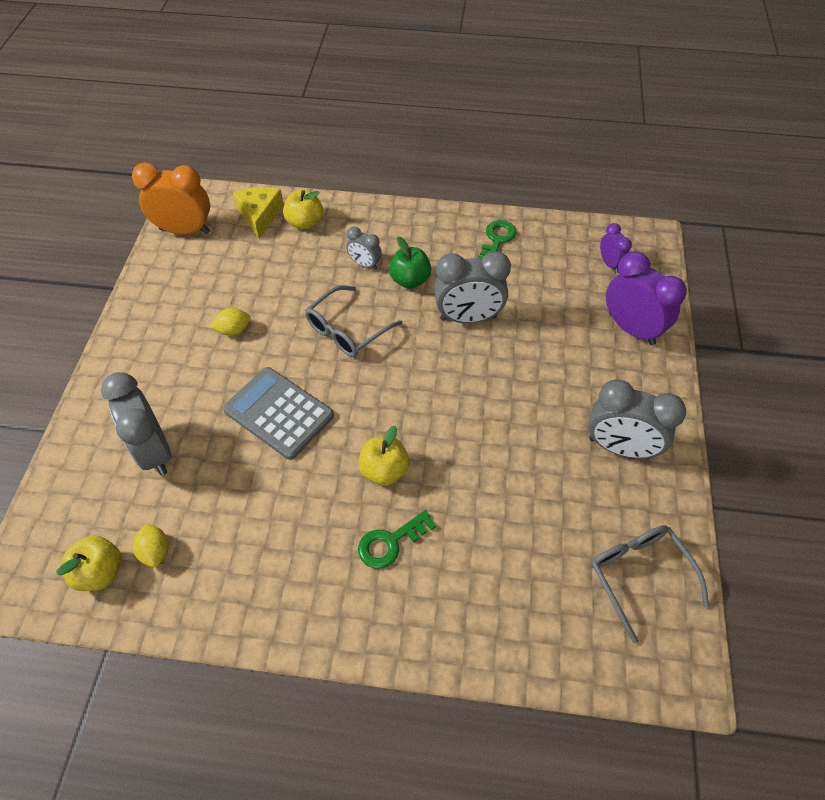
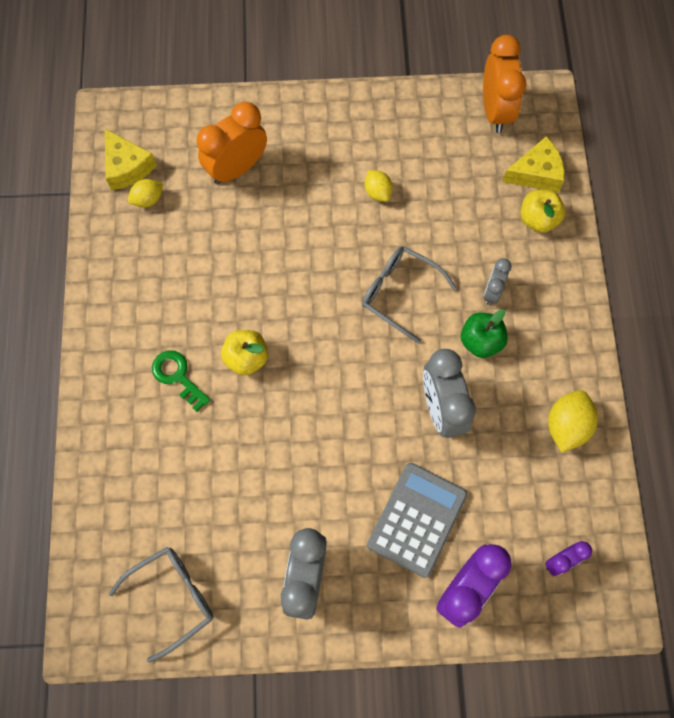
camera: 80 degrees right, 15 degrees up
(100, 572) = (127, 167): yellow apple -> yellow cheese
(154, 451) = (237, 168): grey clock -> orange clock
(278, 413) = (291, 255): grey calculator -> grey calculator (417, 519)
(497, 240) = (566, 426): green key -> yellow lemon

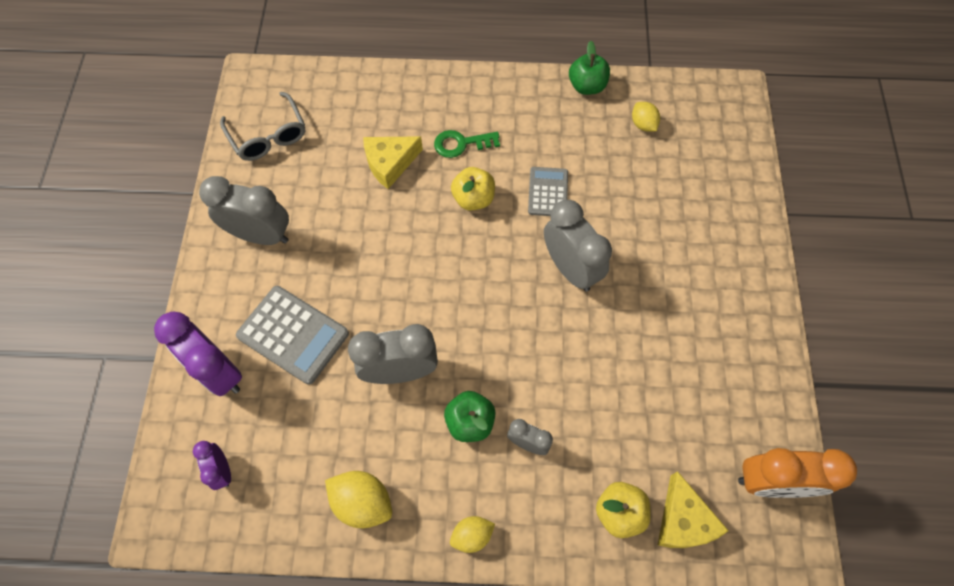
camera: 95 degrees right, 5 degrees down
(98, 253) = (587, 86): none -> green apple
(127, 167) = (678, 108): yellow cheese -> yellow cheese (390, 164)
(177, 376) = (461, 144): green key -> green key turned 150 degrees counterclockwise
(234, 286) = (548, 192): none -> grey calculator
(237, 168) = (679, 200): orange clock -> none
(319, 263) = (570, 268): none -> grey clock
(377, 192) = (654, 333): yellow lemon -> yellow lemon (472, 535)
(399, 293) = (532, 343): grey glasses -> none

